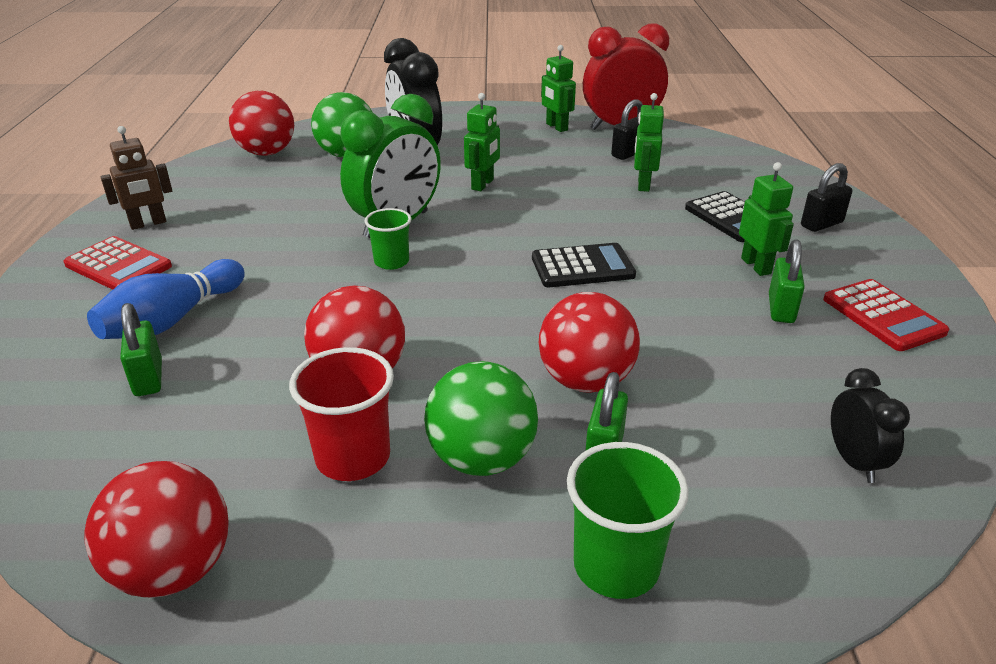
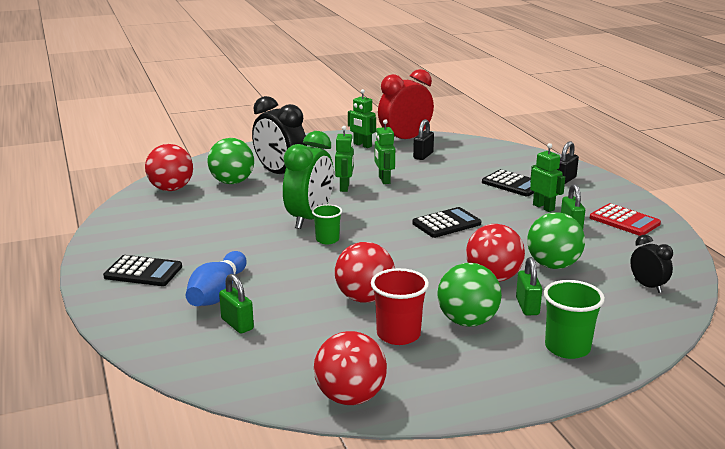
camera: 20 degrees left, 10 degrees down
(118, 265) = (143, 272): red calculator -> black calculator
(148, 224) = (134, 245): brown robot -> none
(643, 185) = (446, 173): green robot -> green robot (384, 180)
(703, 378) = (553, 265): none -> green ball

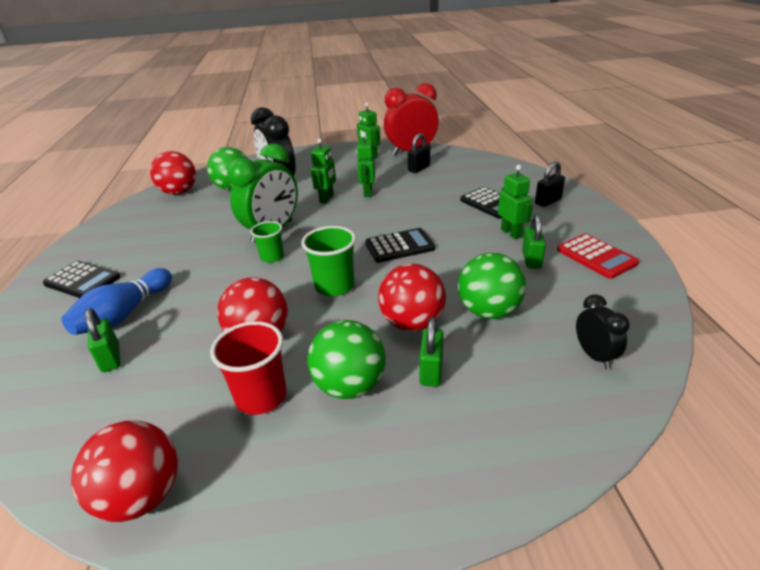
camera: 15 degrees right, 10 degrees up
(567, 348) = (451, 449): green cup -> green cup (334, 286)

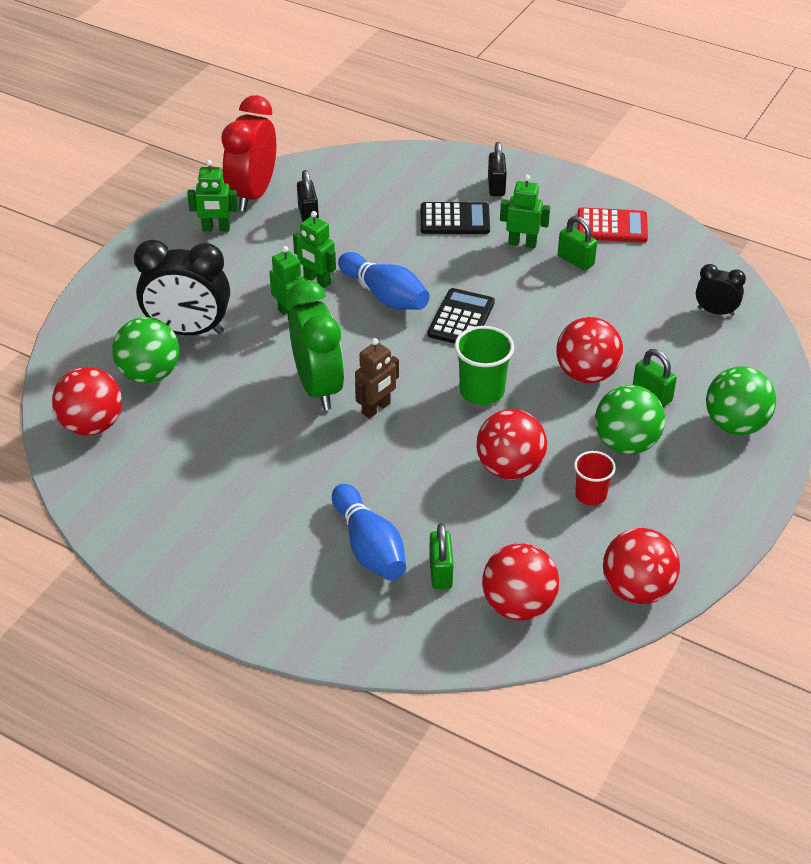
camera: 55 degrees left, 10 degrees up
(82, 281) = (252, 566): black calculator -> none
(85, 420) = (518, 605): none -> red ball
(110, 358) = (440, 572): green padlock -> green padlock turned 75 degrees clockwise
(261, 396) = (590, 495): red cup -> red cup, size x0.65
(272, 257) = (376, 408): green cup -> brown robot
(384, 214) = (385, 295): none -> blue bowling pin
(489, 311) = (617, 327): green ball -> green ball (735, 424)

